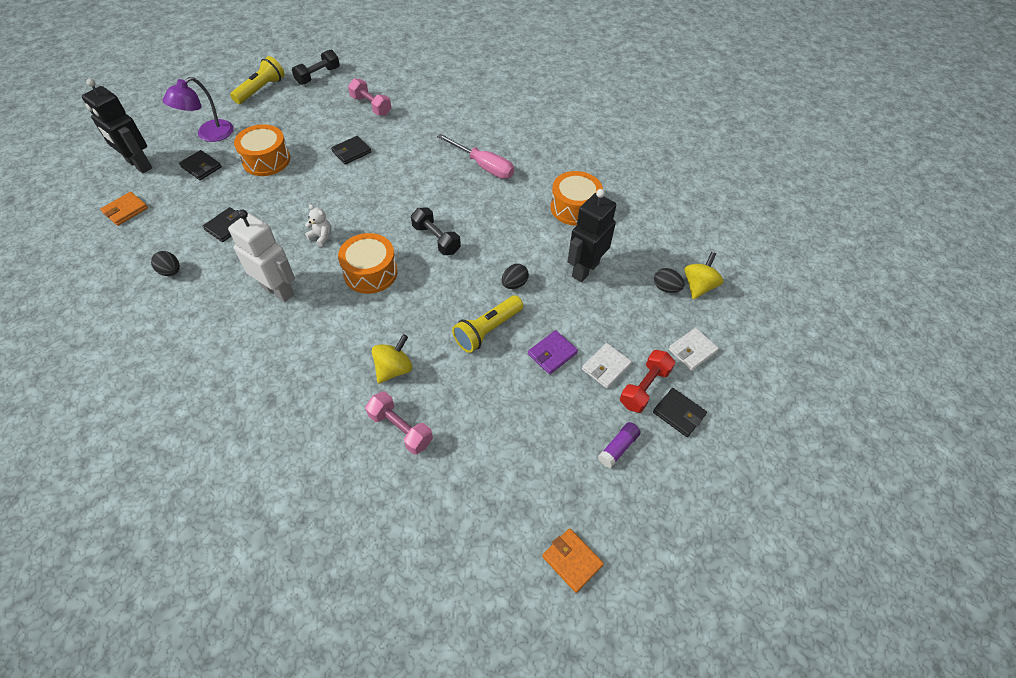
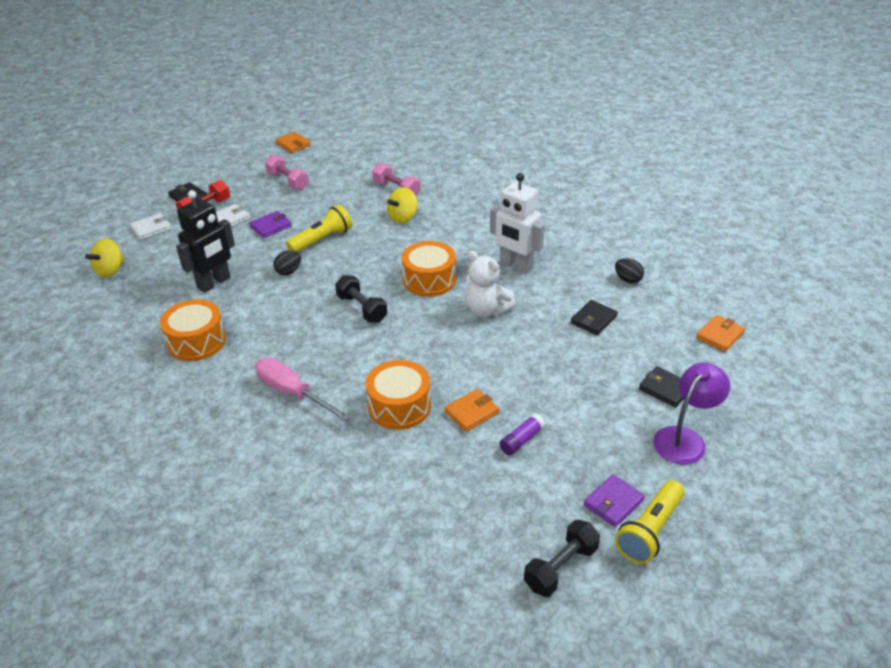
camera: 175 degrees left, 15 degrees down
(139, 165) = (749, 391): black robot -> none
(266, 160) = (584, 399): orange drum -> orange drum (399, 406)
(275, 102) = (613, 503): none -> purple wallet
(321, 237) = (486, 310): white teddy bear -> white teddy bear, size x1.75
(351, 152) = (471, 412): black wallet -> orange wallet
(371, 106) = (455, 496): pink dumbbell -> pink dumbbell (288, 181)
(618, 448) = (242, 182): purple glue stick -> purple glue stick (521, 440)
(666, 288) = (143, 269): black egg -> none

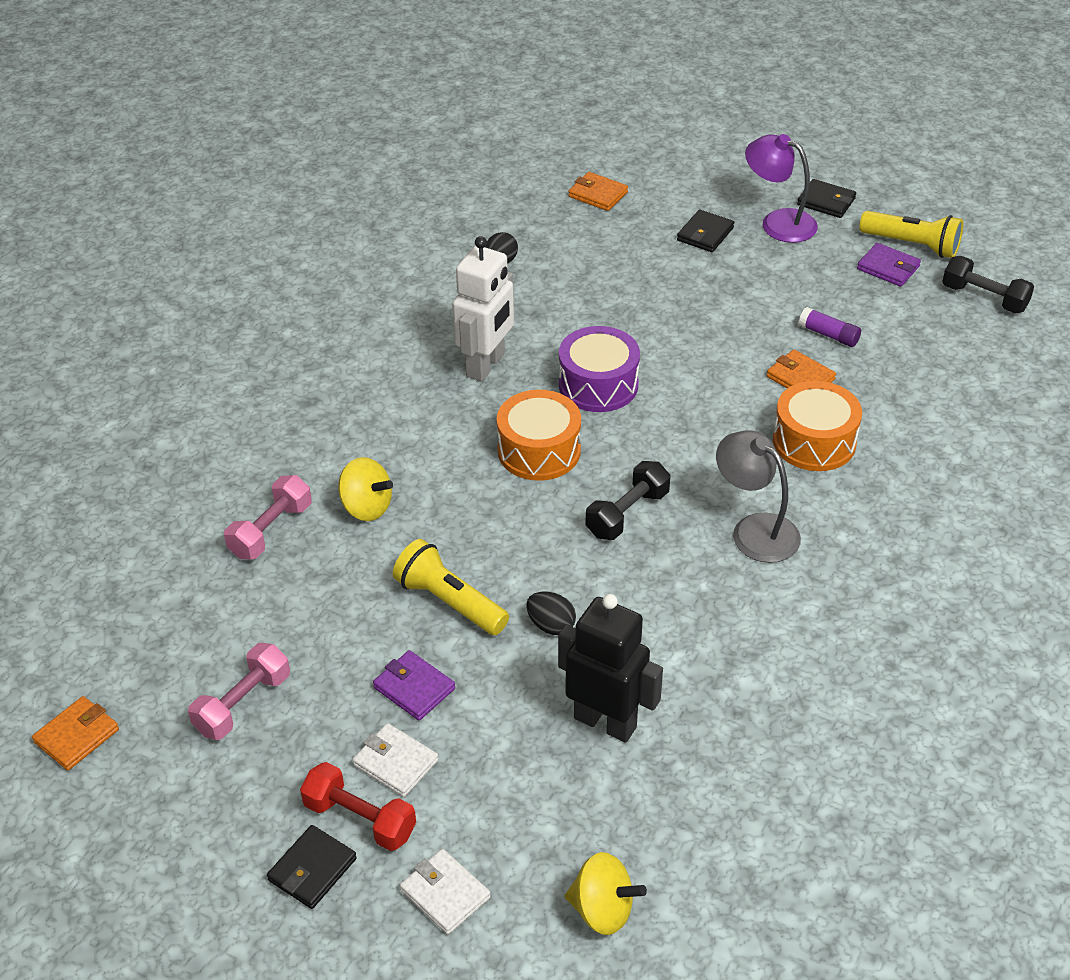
camera: 100 degrees left, 5 degrees up
(196, 341) = (761, 697): orange drum -> none
(292, 393) = (830, 551): pink screwdriver -> none
(326, 361) = (755, 530): none -> grey lamp
(486, 310) = (598, 385): white teddy bear -> purple drum
(593, 320) = (594, 289): black wallet -> black wallet (826, 202)

